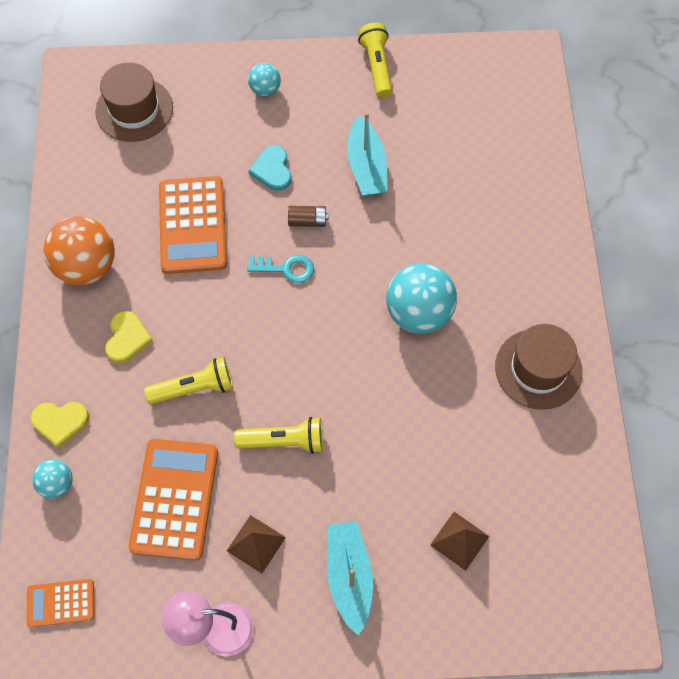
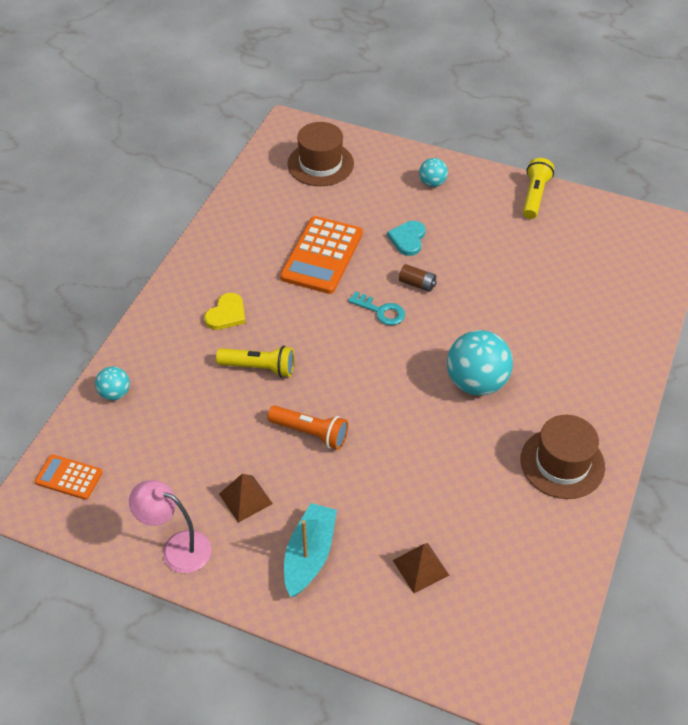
camera: 25 degrees right, 15 degrees down
(60, 422) = (142, 352): yellow heart -> none
(87, 267) = (224, 255): orange ball -> none
(174, 499) = (198, 440): orange calculator -> none
(284, 441) = (310, 433): yellow flashlight -> orange flashlight
(366, 167) = (488, 262): turquoise boat -> none

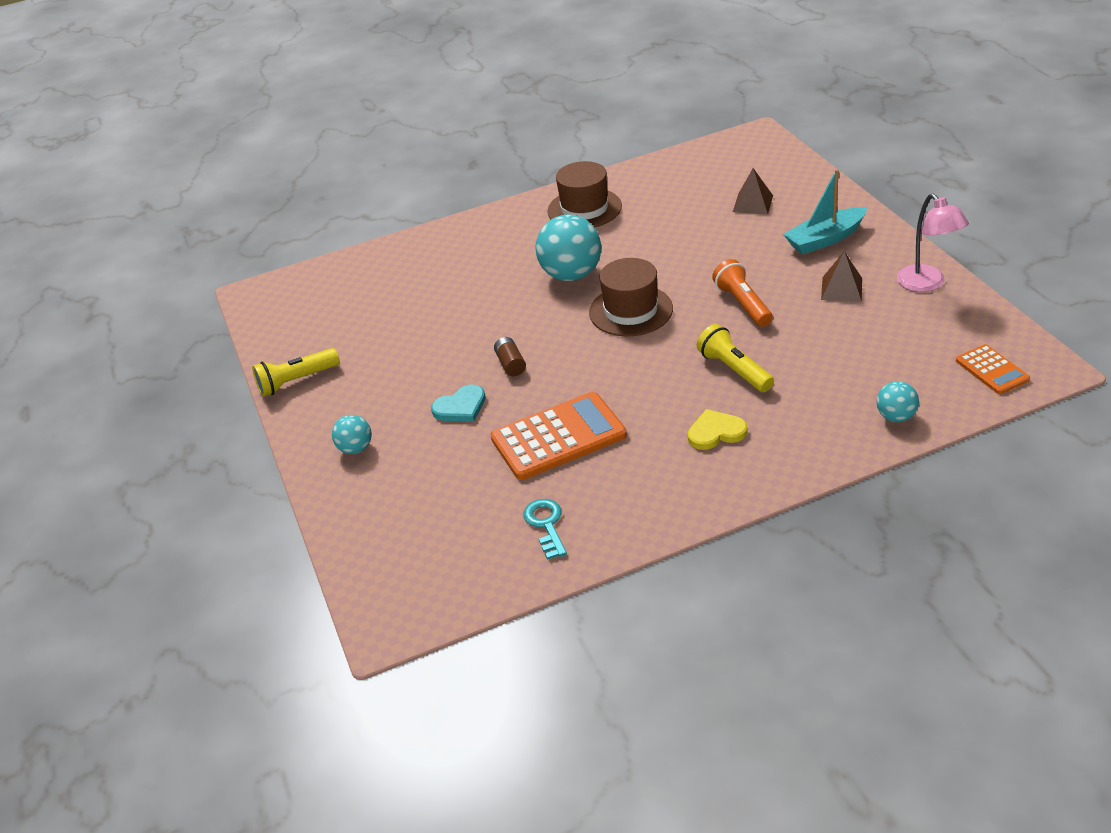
camera: 130 degrees left, 10 degrees down
(320, 164) = (425, 544): brown hat -> brown hat (631, 310)
(381, 311) = (572, 359): turquoise key -> turquoise key (546, 524)

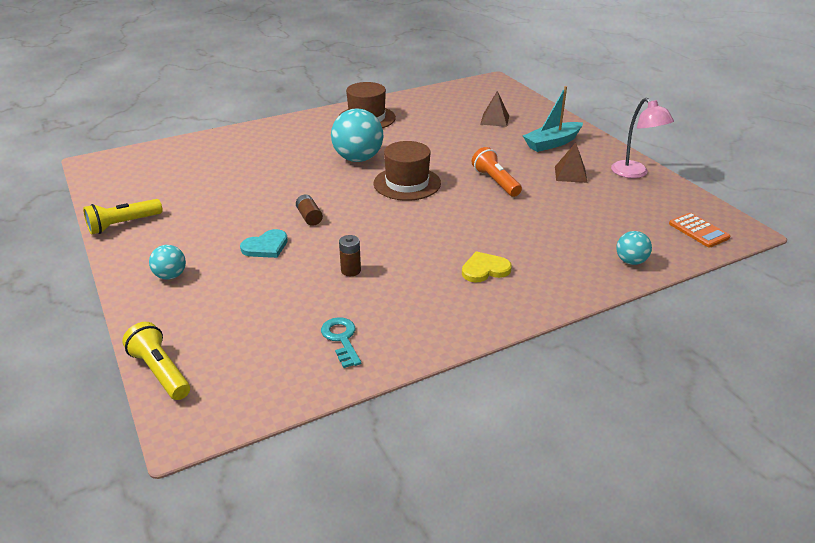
camera: 10 degrees left, 5 degrees down
(558, 437) = (351, 270): orange calculator -> brown battery
(734, 370) = (494, 225): yellow flashlight -> yellow flashlight (160, 372)

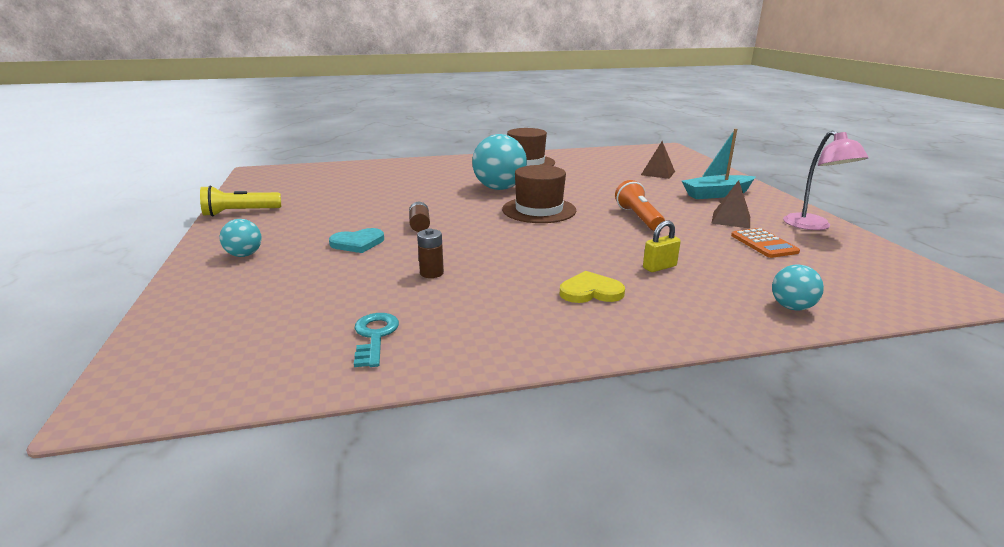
camera: 15 degrees right, 10 degrees down
(160, 372) = (151, 337): yellow flashlight -> none
(528, 236) = (659, 267): none -> yellow padlock
(698, 231) = (897, 287): orange calculator -> orange calculator (764, 244)

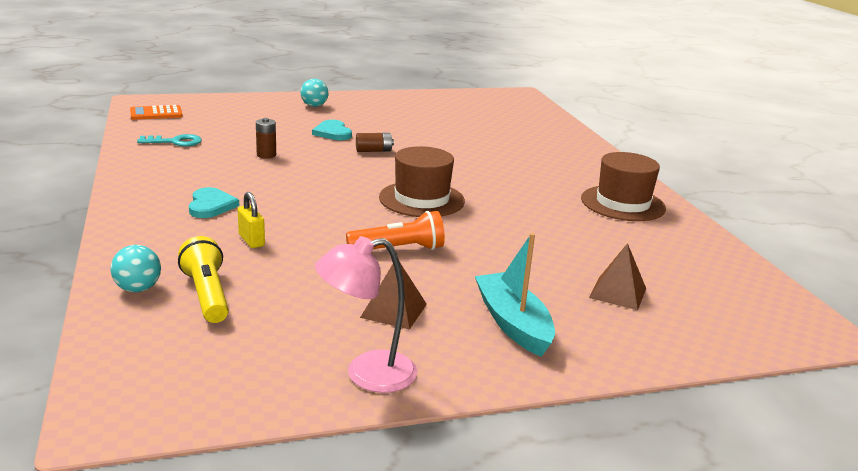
camera: 85 degrees right, 0 degrees up
(240, 212) = (403, 98): yellow flashlight -> yellow flashlight (207, 295)
(499, 188) = (497, 184): turquoise ball -> none
(590, 291) = (211, 205): yellow heart -> turquoise heart
(764, 244) = (303, 314): orange calculator -> orange calculator (156, 113)

